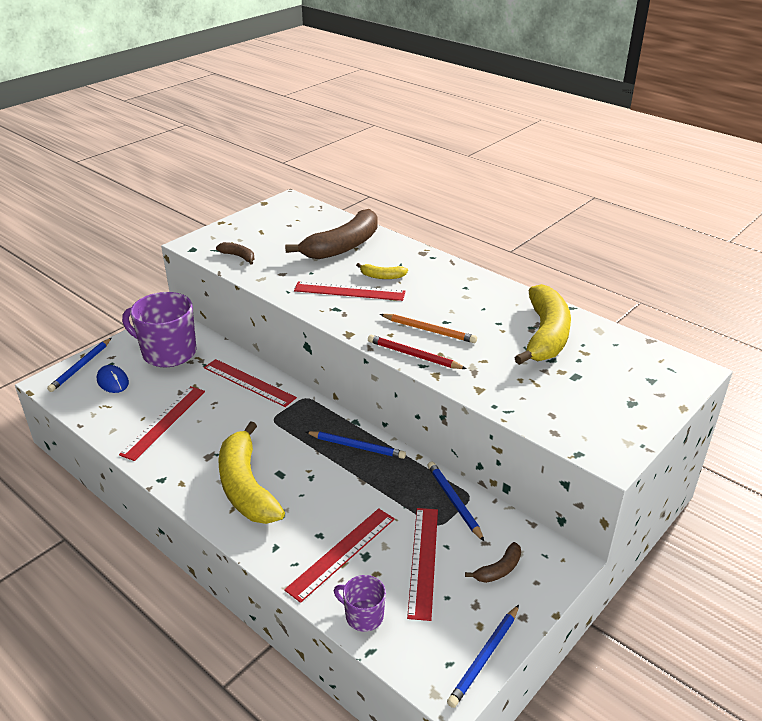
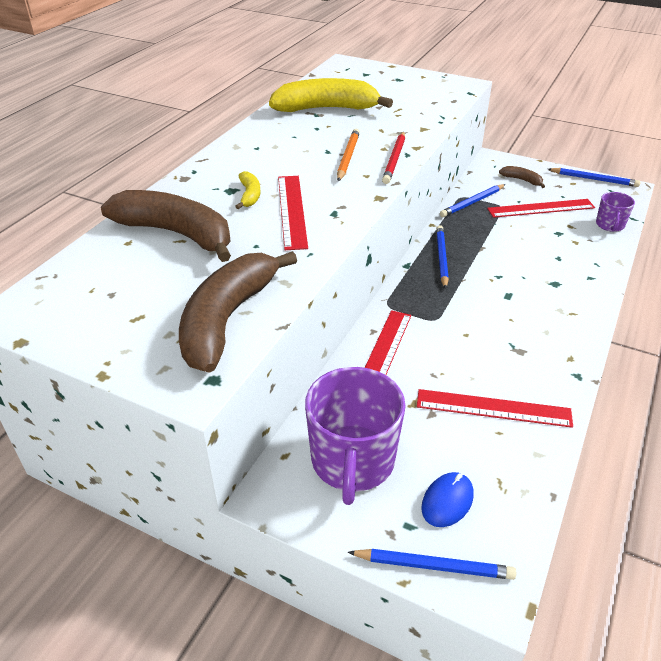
camera: 105 degrees left, 5 degrees up
(238, 256) = (227, 319): brown banana -> brown banana, size x2.26
(246, 487) = (540, 312): yellow banana -> none
(341, 553) = (566, 244): red ruler -> none

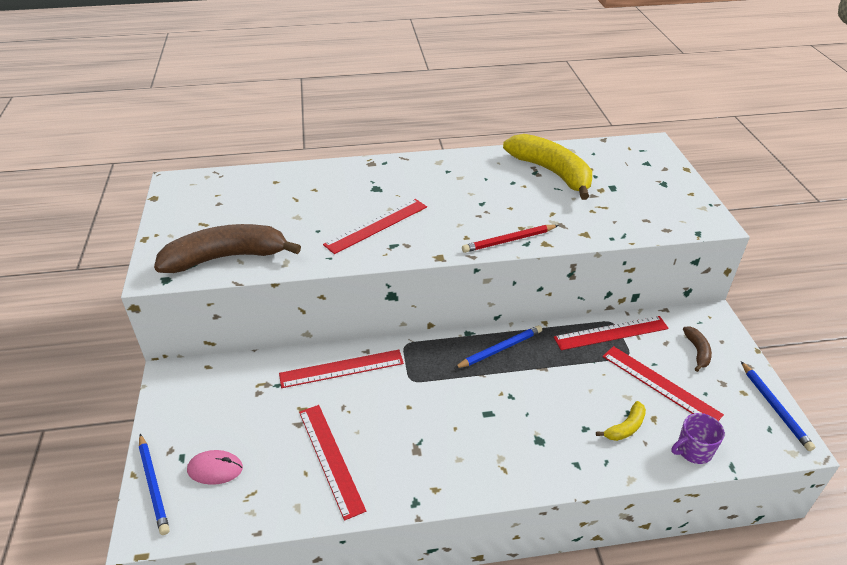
camera: 55 degrees right, 0 degrees up
(177, 234) = (301, 194): brown banana -> none
(249, 195) = (378, 199): yellow banana -> yellow banana (625, 427)
(348, 157) = (484, 216): orange pencil -> none
(352, 461) = (222, 402): purple mug -> none
(447, 501) = (215, 469): blue mouse -> pink mouse
(472, 202) = (611, 333): blue pencil -> red ruler

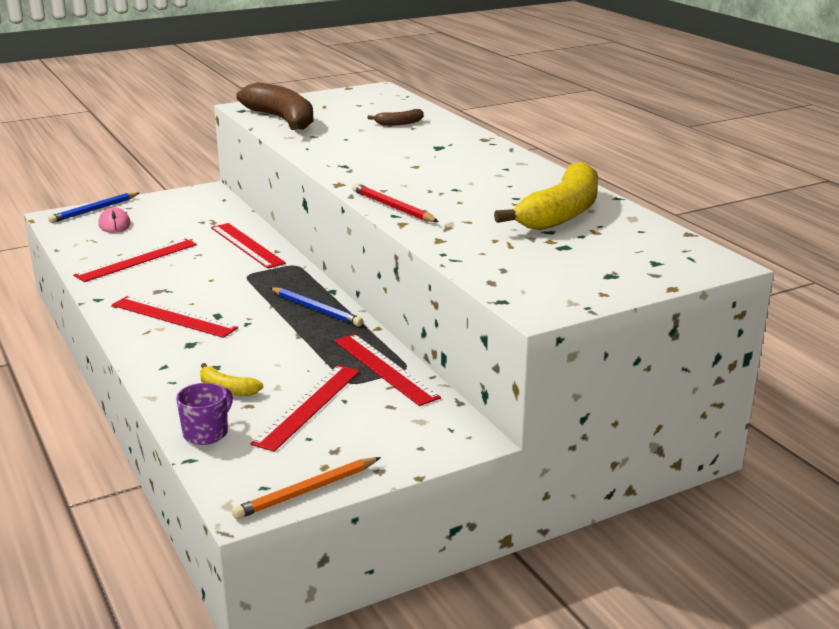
camera: 70 degrees right, 15 degrees down
(377, 225) = (372, 156): red ruler -> red ruler (173, 317)
(693, 450) = (206, 433): purple mug -> purple mug turned 75 degrees clockwise
(697, 351) = (386, 429): brown banana -> brown banana (399, 123)
(774, 407) = (306, 491): blue pencil -> orange pencil

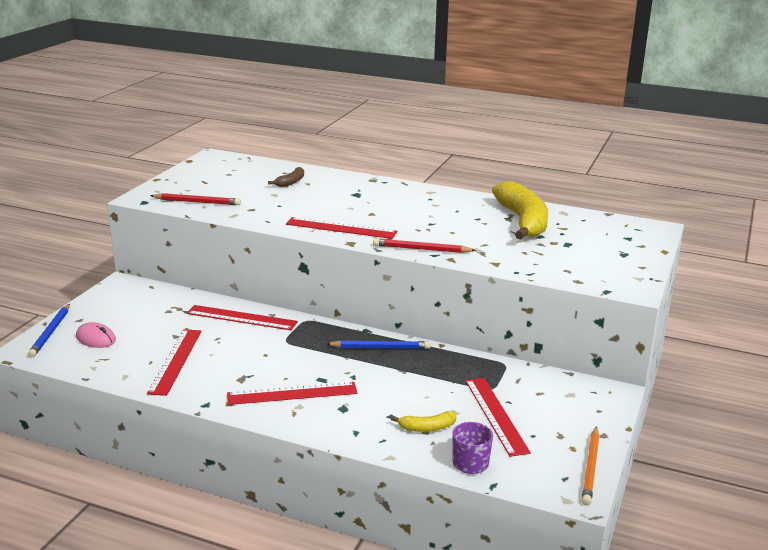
camera: 40 degrees left, 0 degrees up
(282, 120) = (197, 202): brown banana -> red pencil
(384, 368) = (494, 370): red ruler -> red ruler (341, 228)

